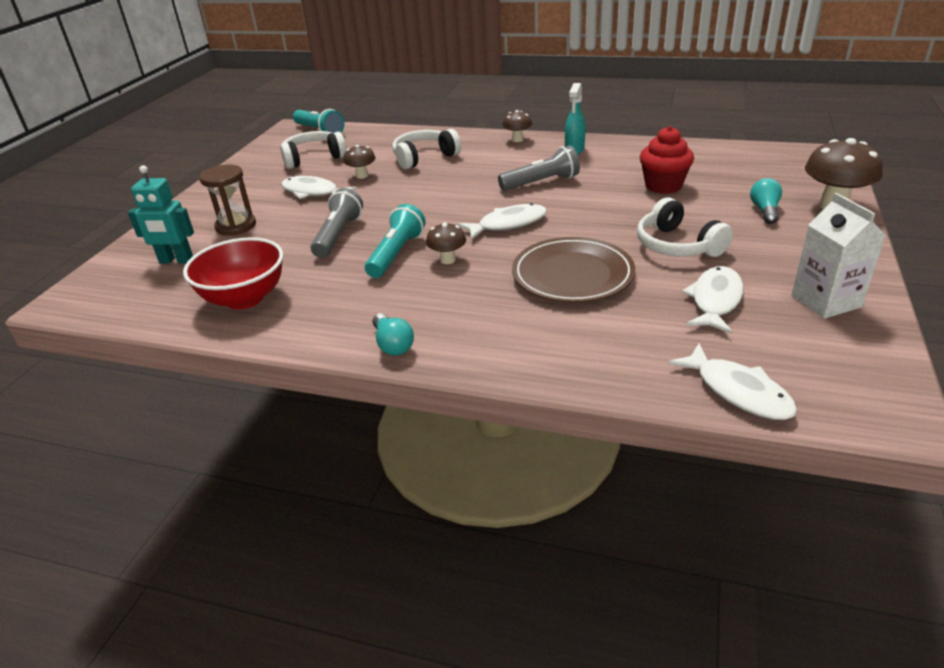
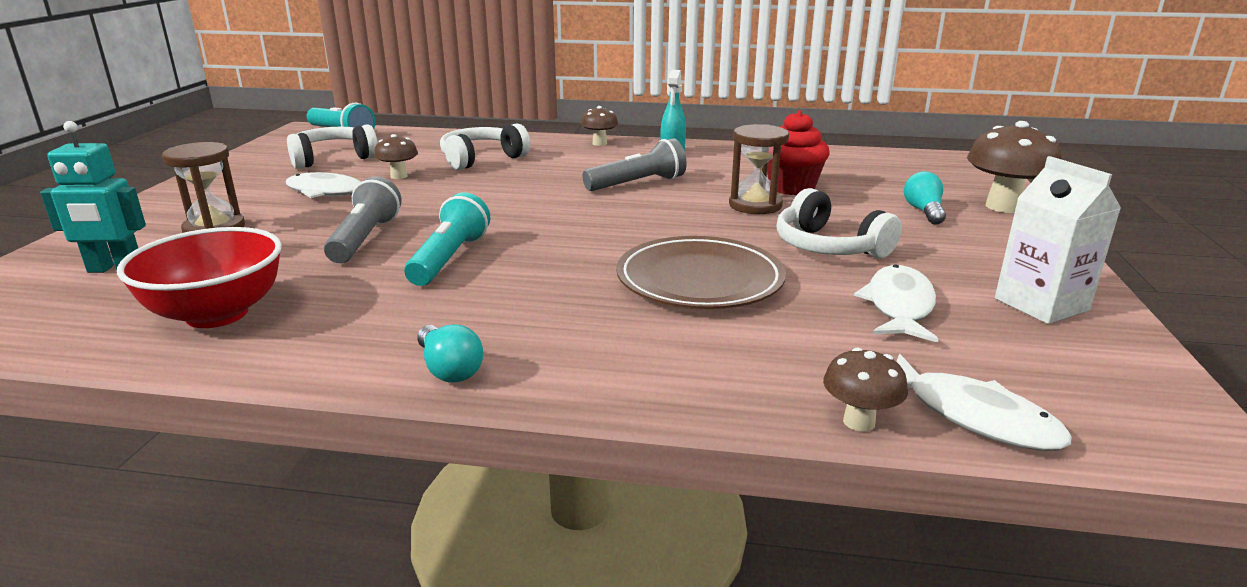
camera: 10 degrees left, 10 degrees down
(448, 260) = (523, 265): brown mushroom -> brown mushroom (859, 422)
(508, 224) = (602, 226): white fish -> none
(629, 204) = (755, 205): none -> brown hourglass

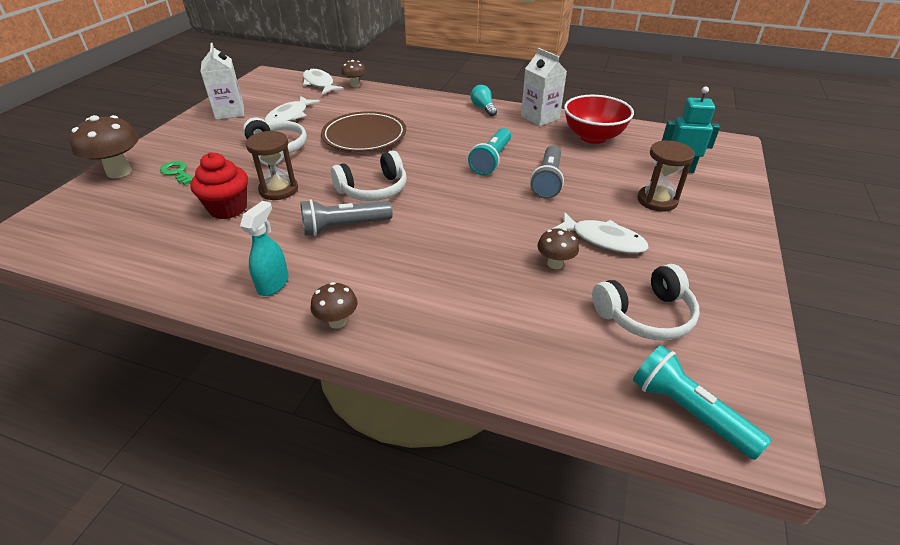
camera: 170 degrees left, 15 degrees up
(308, 353) = (540, 117): none -> white carton
(482, 159) = (478, 293): white headphones -> white headphones (373, 189)
(924, 211) = (177, 172): turquoise light bulb -> green key

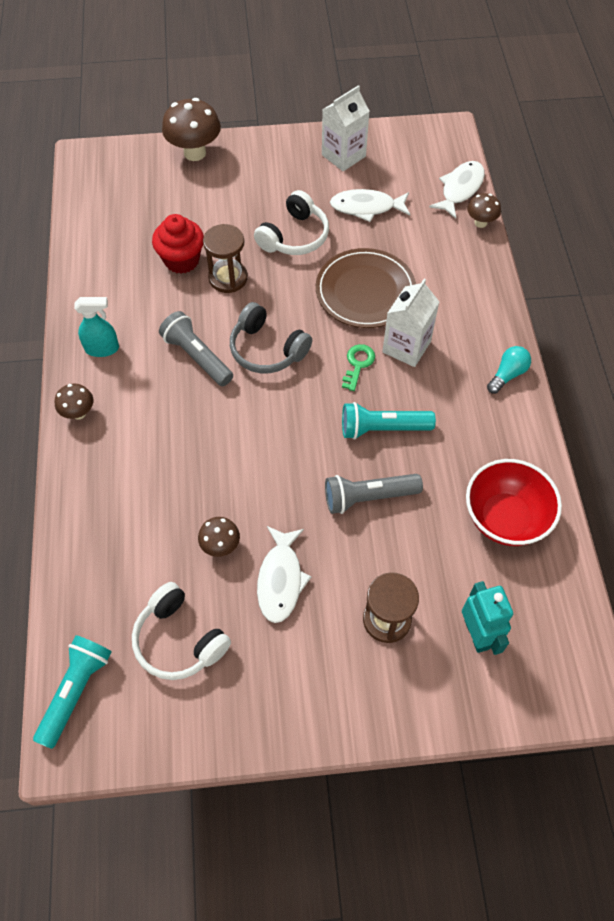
camera: 65 degrees right, 20 degrees up
(177, 172) = (215, 191): green key -> green key (358, 364)
(373, 189) = (267, 349): white headphones -> grey headphones
(540, 117) = (522, 444): white carton -> white carton (406, 347)

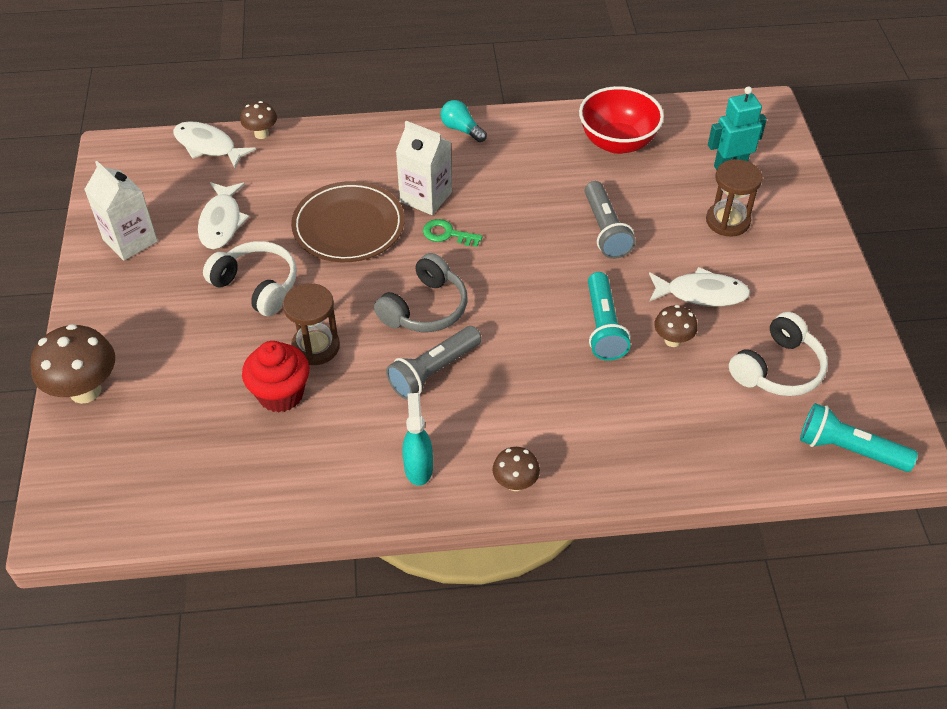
camera: 90 degrees left, 10 degrees down
(382, 428) = (526, 218): turquoise flashlight -> turquoise flashlight (603, 327)

